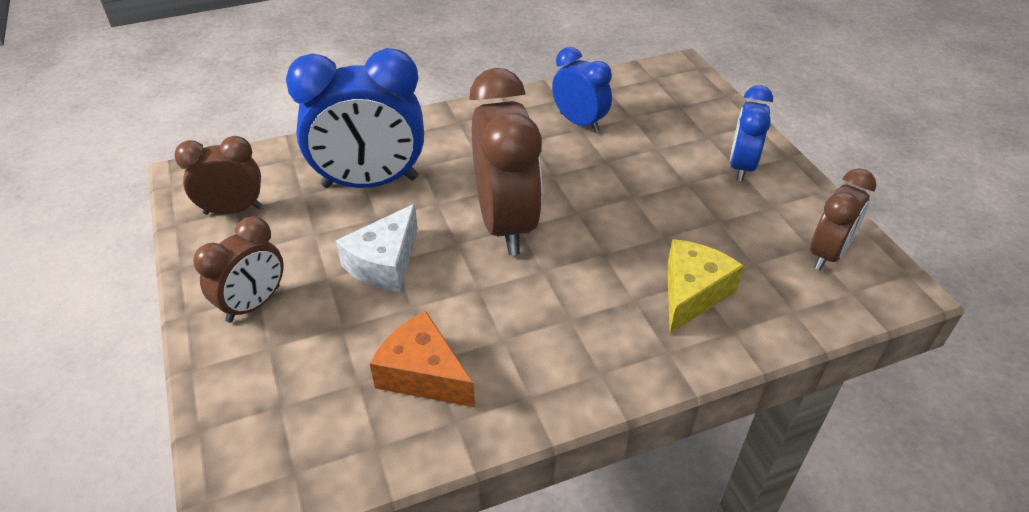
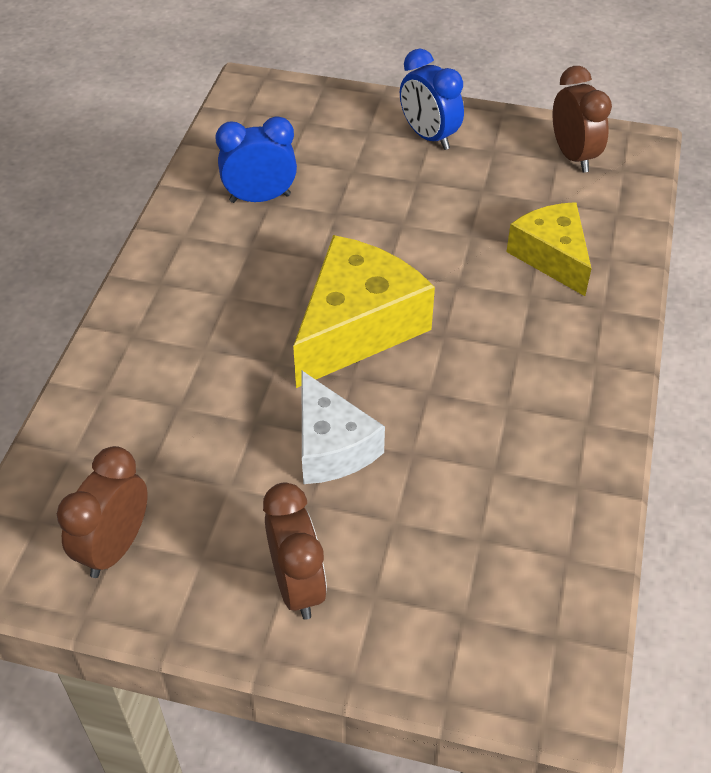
camera: 55 degrees left, 5 degrees up
(370, 182) = (190, 402): blue clock -> none
(423, 374) = (506, 484): orange cheese -> none
(506, 223) = (357, 327): brown clock -> yellow cheese

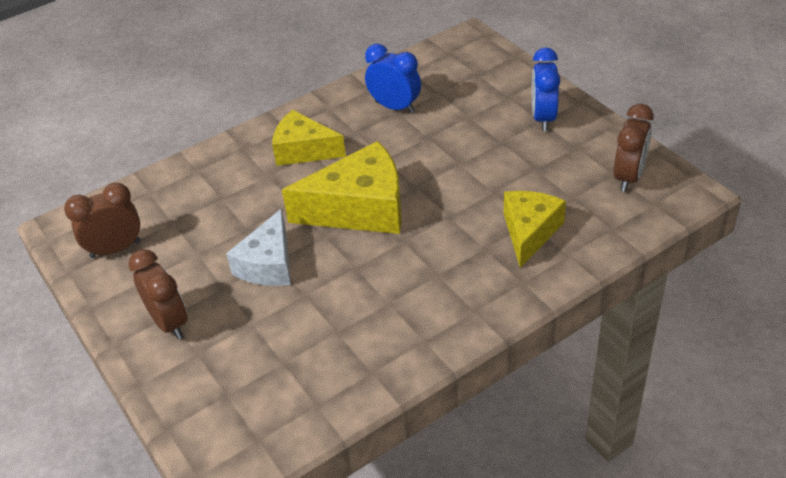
camera: 45 degrees right, 5 degrees down
(212, 298) = (304, 150): none -> yellow cheese
(297, 585) = (169, 322): brown clock -> brown clock turned 60 degrees counterclockwise

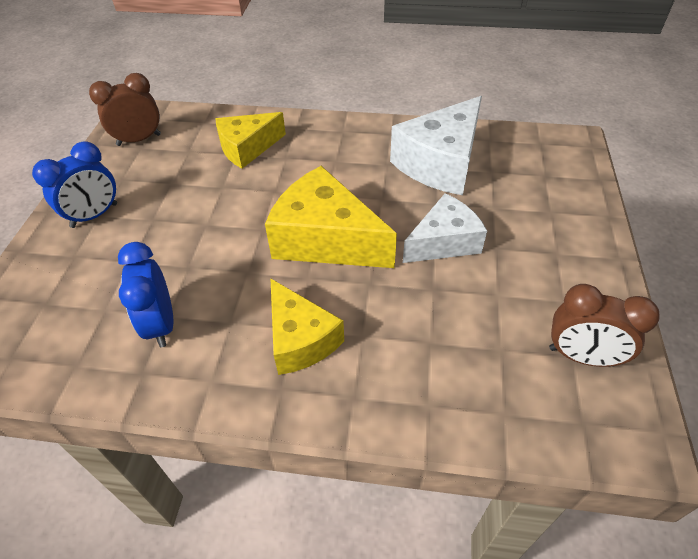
camera: 140 degrees left, 5 degrees up
(169, 322) = (561, 246): brown clock -> none
(340, 338) = (440, 163): none -> white cheese

